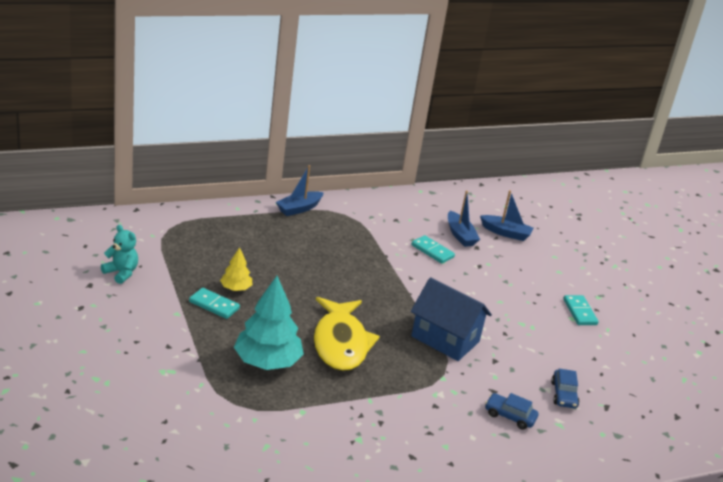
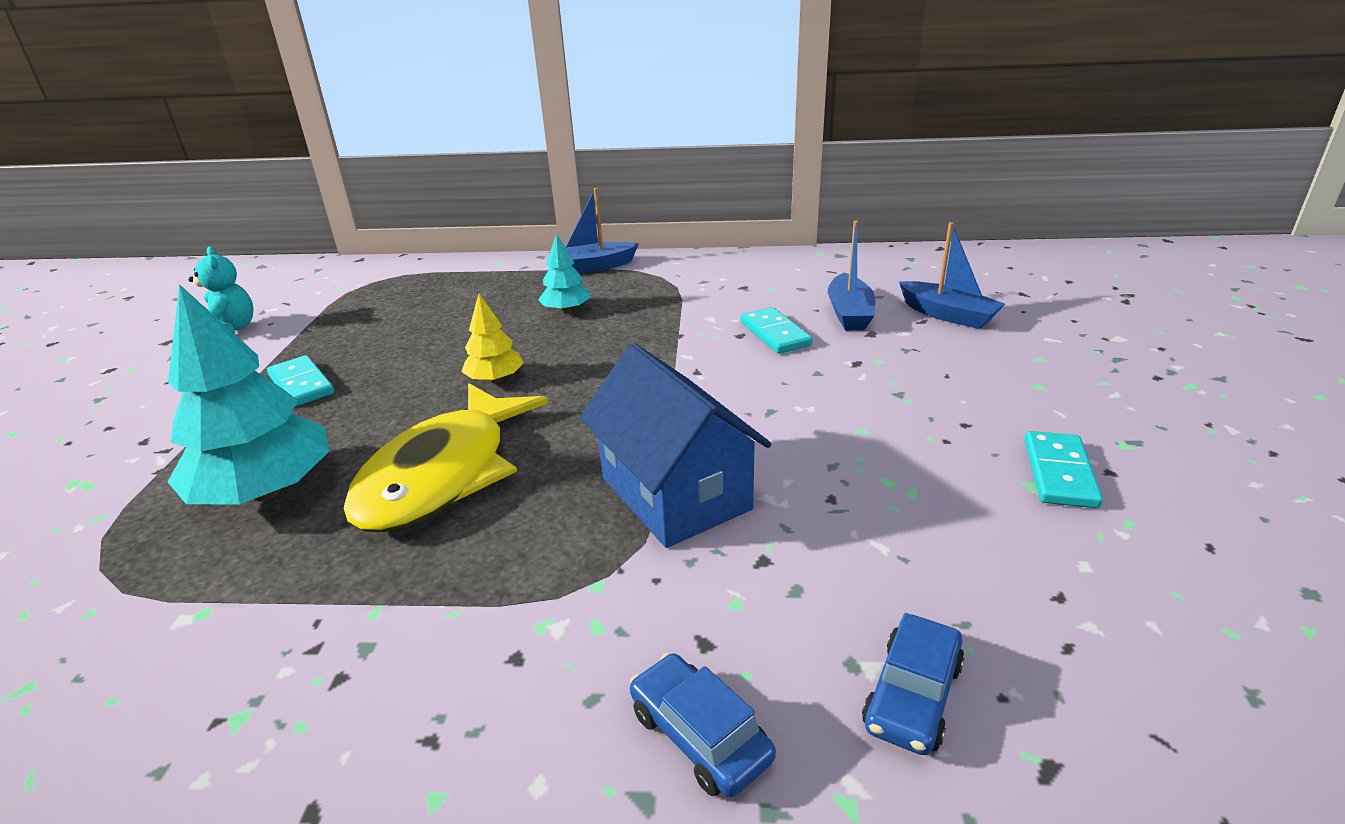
camera: 30 degrees right, 0 degrees up
(236, 288) = (367, 363): yellow tree -> yellow tree (495, 379)
(312, 243) = (566, 310): none -> turquoise tree

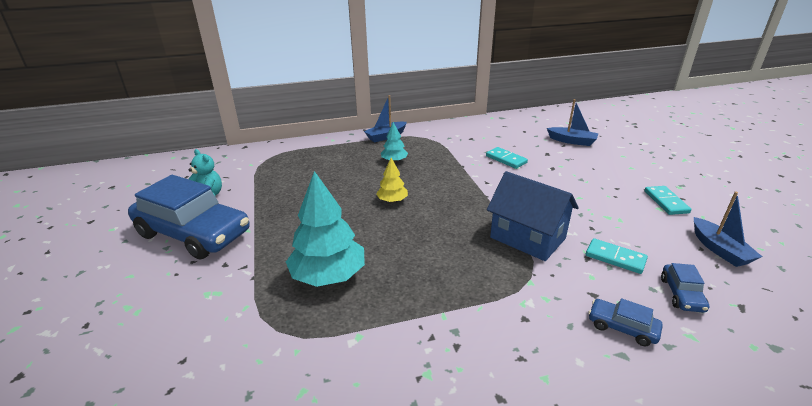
camera: 20 degrees left, 0 degrees up
(154, 384) = (194, 233): none -> blue car
(301, 384) = (287, 219): turquoise domino -> turquoise domino (615, 258)
(444, 474) = (413, 249): yellow fish -> none
(849, 313) = (530, 145): blue boat -> blue boat (719, 249)

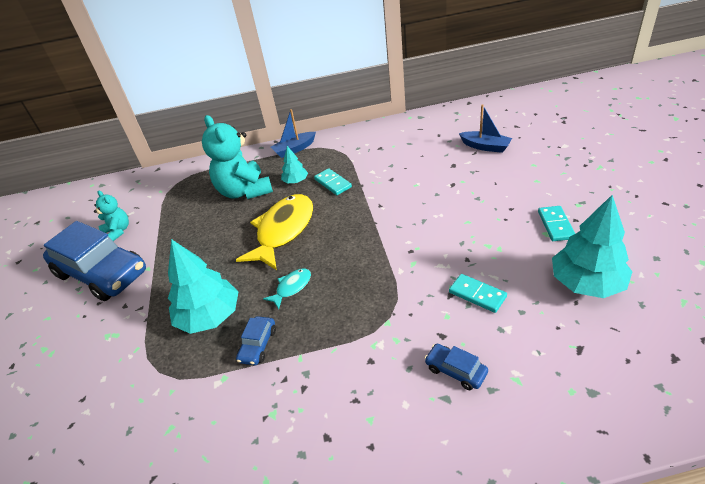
camera: 10 degrees right, 10 degrees up
(342, 167) = (244, 191): none -> turquoise teddy bear
(392, 200) = (283, 231): yellow tree -> yellow fish
(415, 249) = (291, 287): none -> turquoise fish
(506, 159) = (408, 175): turquoise domino -> turquoise domino (333, 183)
(527, 238) = (400, 272): blue house -> none
(681, 294) = (526, 335): blue car -> blue car (258, 345)
(719, 249) = (586, 283): blue boat -> turquoise tree

